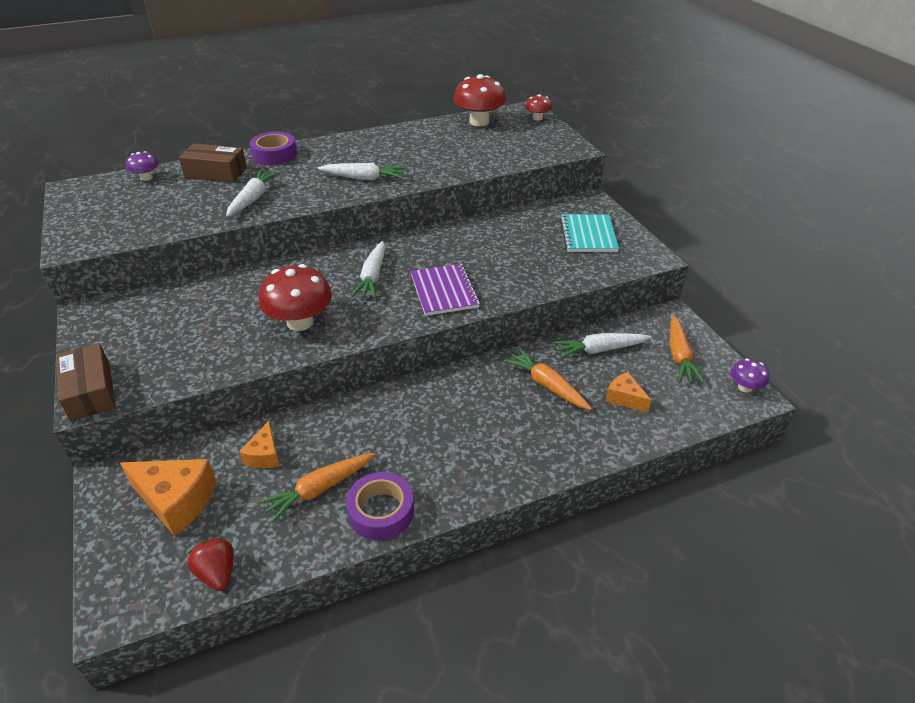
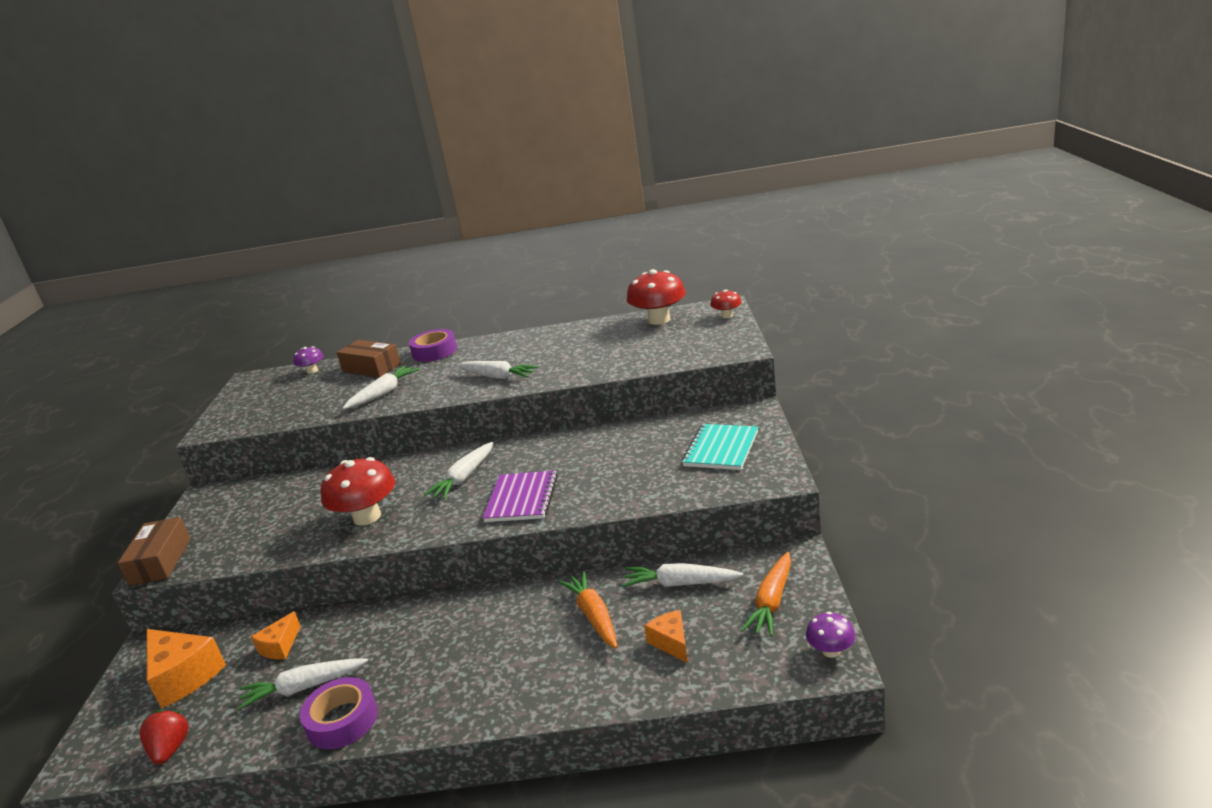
camera: 25 degrees right, 15 degrees down
(319, 490) = (303, 688): orange carrot -> white carrot

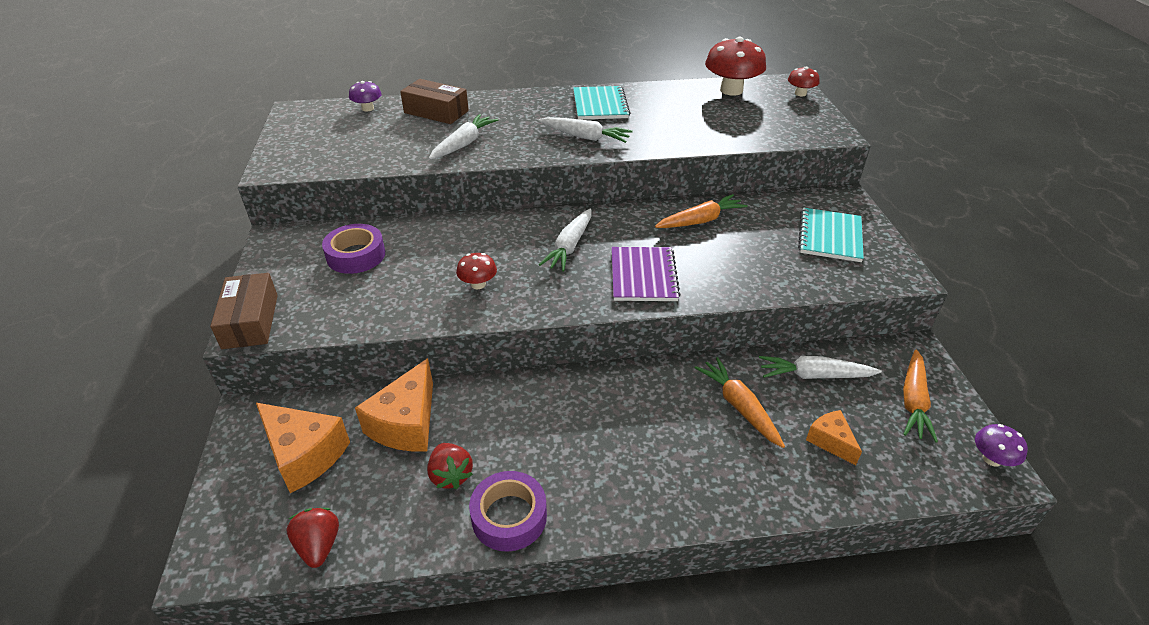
camera: 10 degrees left, 15 degrees up
(280, 646) = (406, 423): orange cheese -> orange cheese, size x1.77
(303, 688) = (450, 475): white carrot -> red strawberry
(367, 517) = (478, 284): red mushroom -> red mushroom, size x0.51
(434, 351) = (501, 100): purple tape -> purple tape (356, 255)
(525, 346) = (600, 105): none -> turquoise notebook
(599, 445) = (701, 220): none -> orange carrot

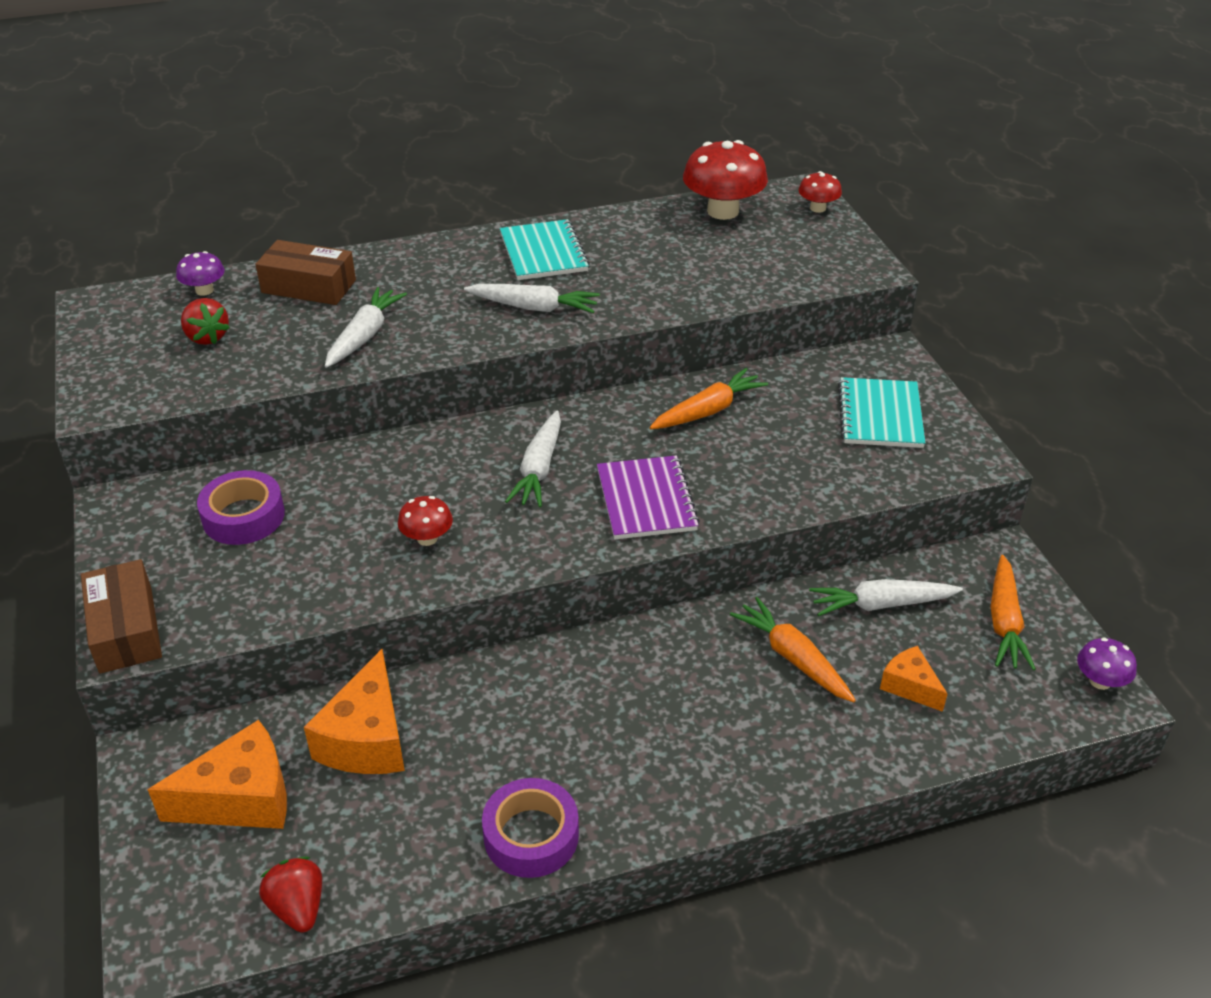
camera: 10 degrees left, 0 degrees up
(304, 454) = (241, 798): orange cheese -> orange cheese turned 45 degrees counterclockwise
(450, 475) = (443, 796): red strawberry -> red strawberry (207, 337)

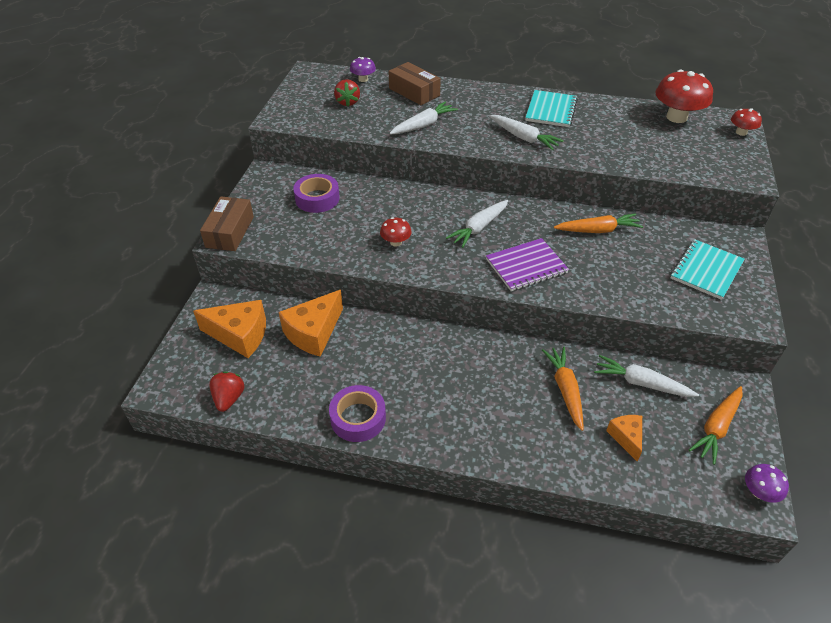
camera: 30 degrees right, 5 degrees up
(646, 500) = (526, 266): purple notebook -> purple notebook turned 45 degrees clockwise

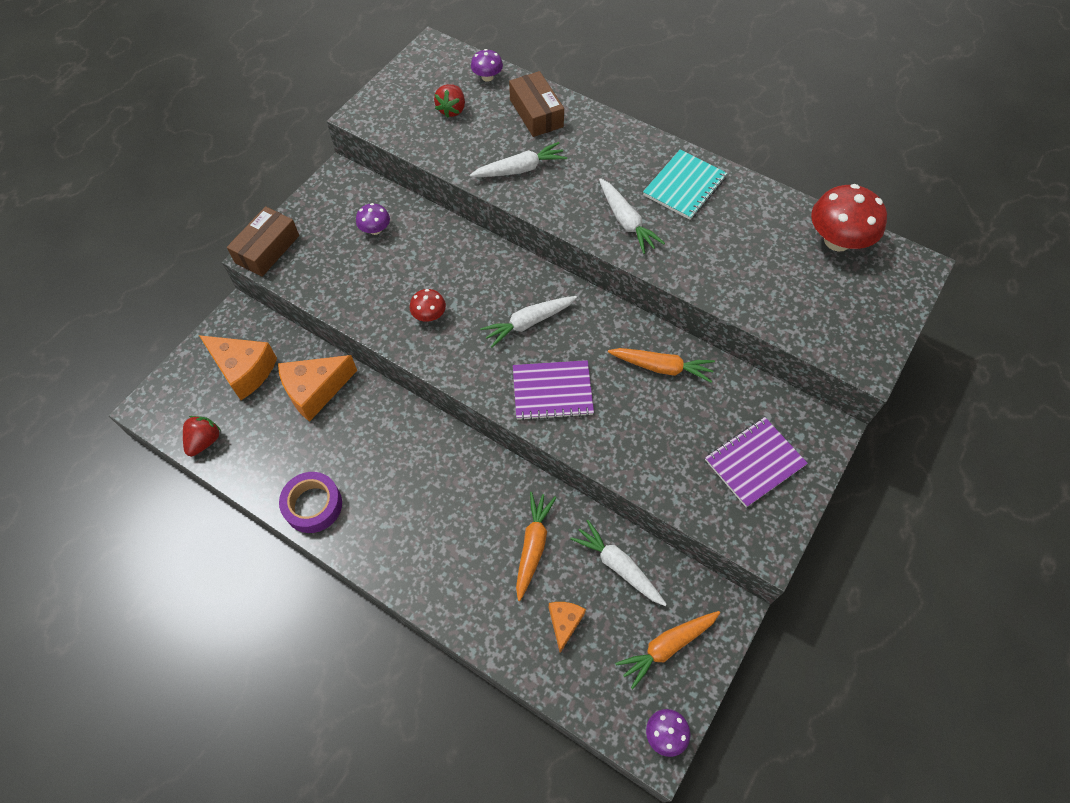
camera: 20 degrees right, 15 degrees up
(317, 198) = (375, 229): purple tape -> purple mushroom
(706, 270) = (754, 462): turquoise notebook -> purple notebook
(741, 132) = (906, 288): red mushroom -> none

